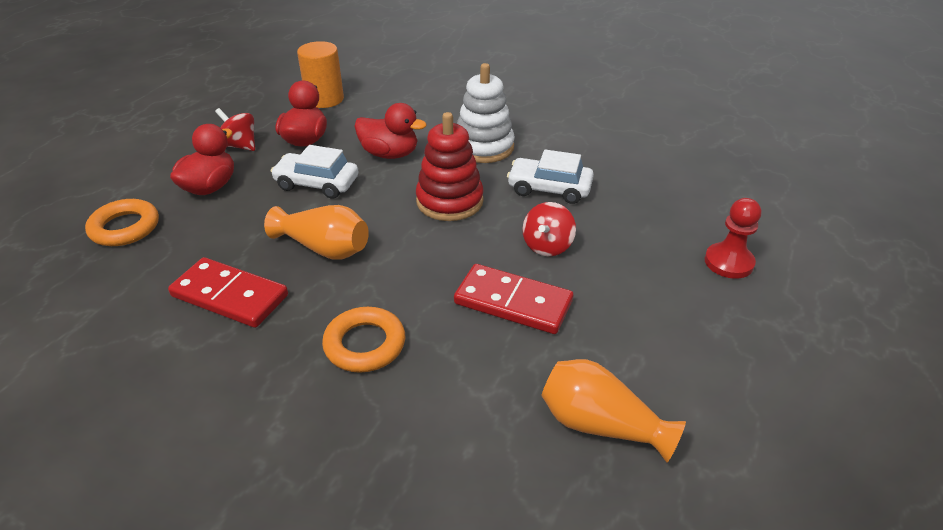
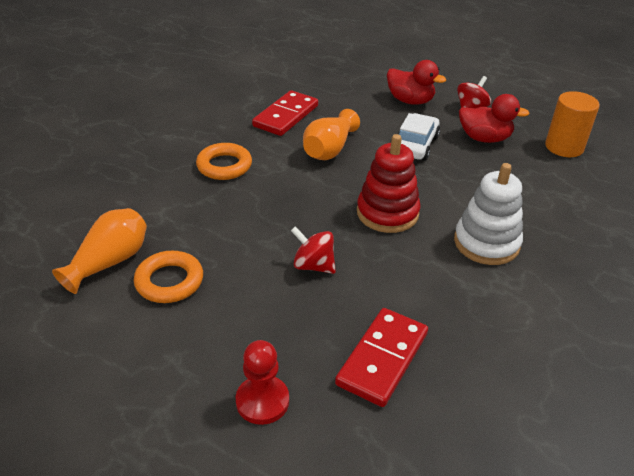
camera: 95 degrees right, 0 degrees up
(125, 228) = (363, 76): orange ring -> orange ring (169, 281)
(390, 154) = (465, 182): red duck -> none
(513, 302) = (245, 236): red domino -> red domino (382, 358)
(549, 189) = (407, 281): white car -> none

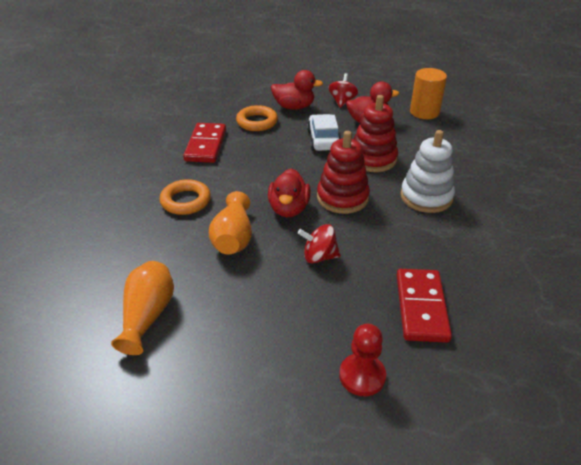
camera: 25 degrees left, 0 degrees up
(169, 281) = (214, 312): orange ring -> orange ring (257, 122)
(320, 206) = (289, 209): none -> red duck
(329, 149) = (261, 162): orange vase -> orange vase (233, 238)
(456, 182) = (373, 159): none -> red stacking toy

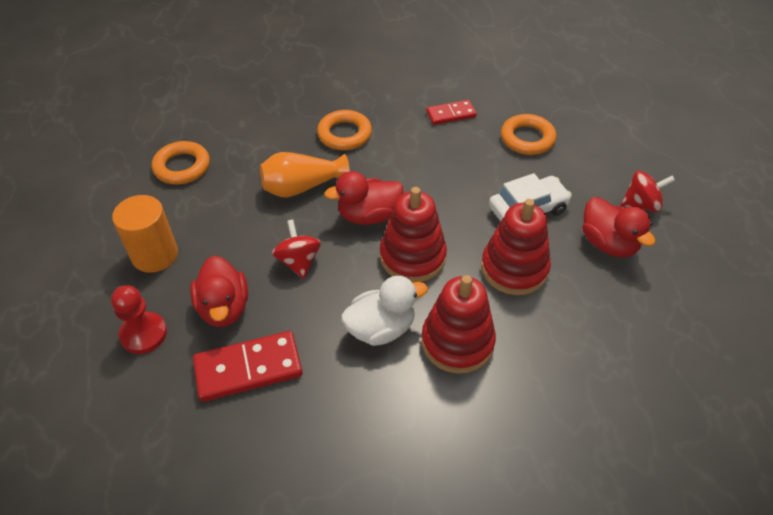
camera: 70 degrees right, 10 degrees up
(148, 316) = (182, 167): orange vase -> orange ring
(205, 145) = (451, 114): red domino -> red domino, size x0.61
(294, 107) = (588, 161): red duck -> red duck (224, 308)
(403, 227) = (381, 328): none -> white duck
(424, 112) = (685, 305): orange cylinder -> orange cylinder (155, 255)
(426, 197) = (457, 342): white stacking toy -> red stacking toy

